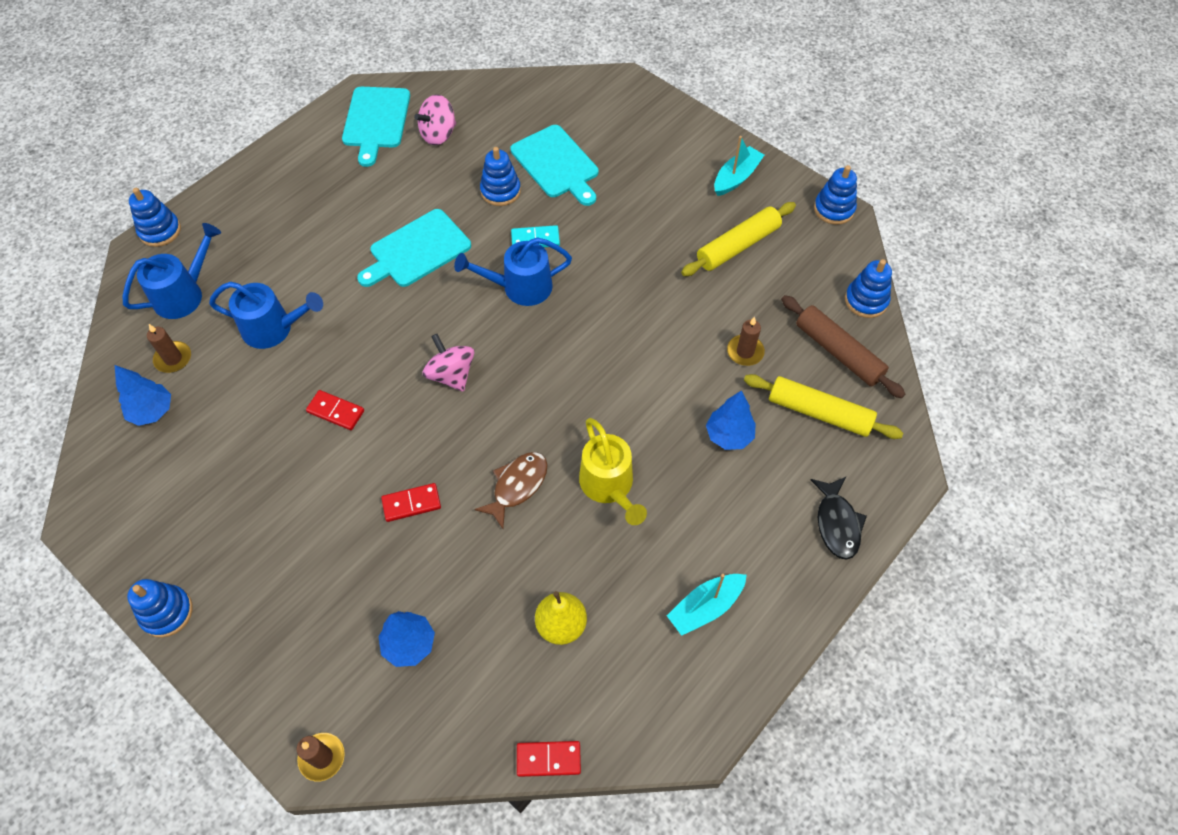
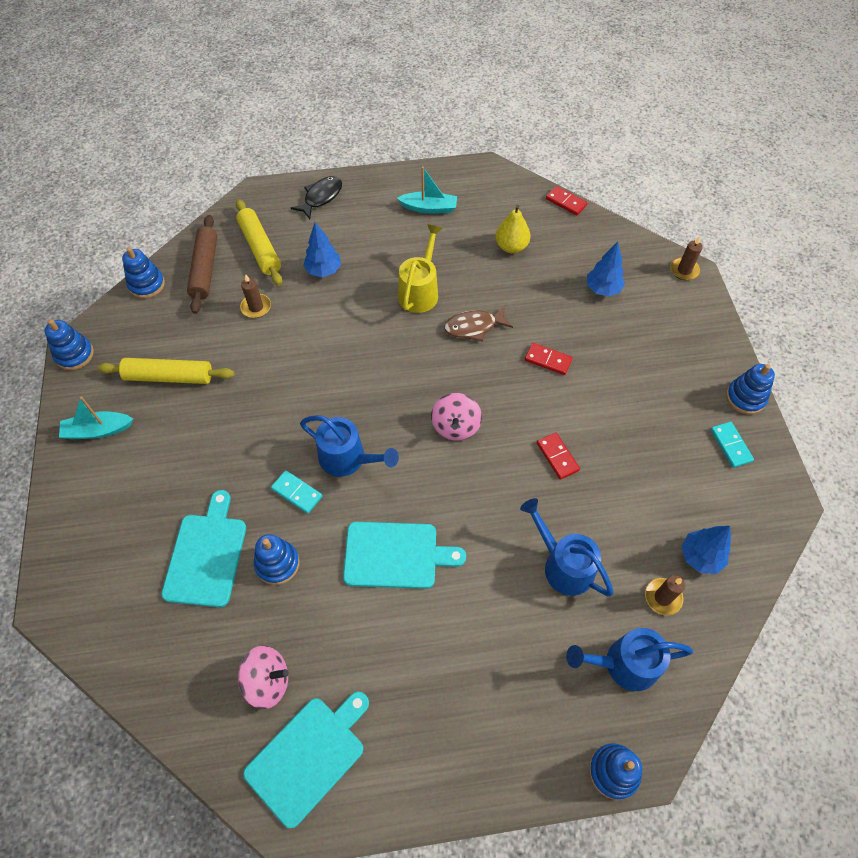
camera: 140 degrees left, 0 degrees up
(163, 541) = (731, 445): none -> turquoise domino

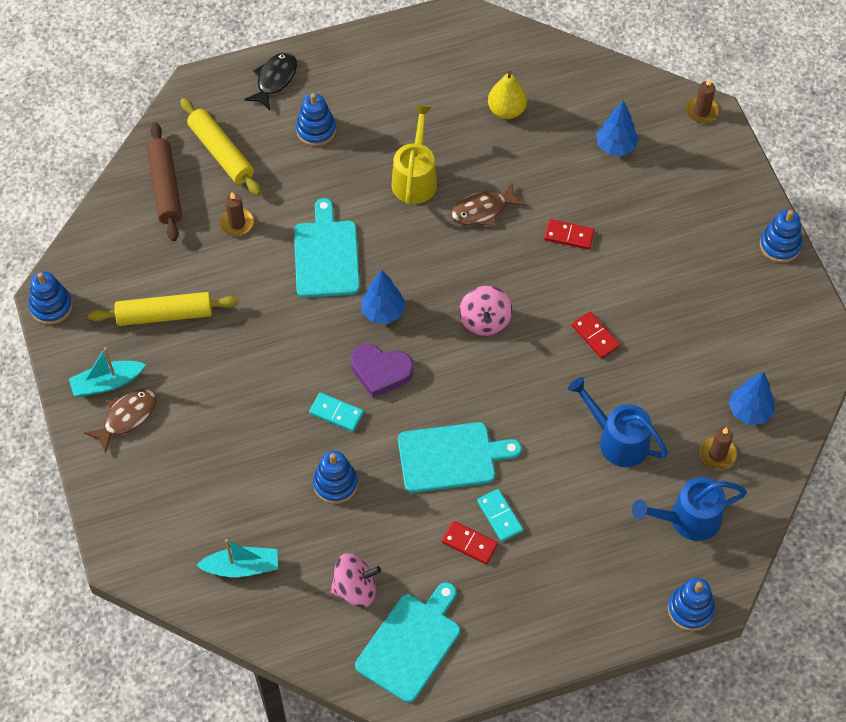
camera: 10 degrees left, 0 degrees up
(104, 465) = (127, 417): none -> brown fish
(147, 284) = (104, 215): blue stacking toy -> blue stacking toy (316, 130)
(206, 555) = (262, 487): turquoise cutting board -> turquoise cutting board (326, 255)
(324, 270) = (301, 169): blue tree -> blue tree (383, 312)
(348, 459) = (381, 371): blue watering can -> purple heart
(429, 208) = (404, 76): turquoise boat -> turquoise boat (242, 567)
(566, 202) = (559, 46): red domino -> red domino (469, 543)
(731, 445) = (769, 298): turquoise domino -> turquoise domino (500, 516)

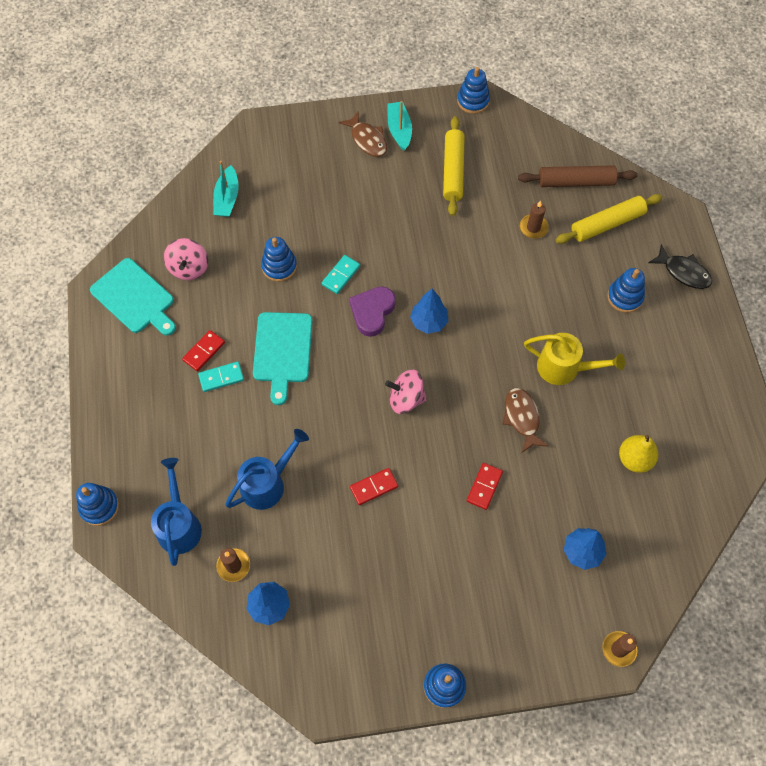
camera: 100 degrees right, 5 degrees up
(326, 255) = (492, 288): turquoise cutting board -> none

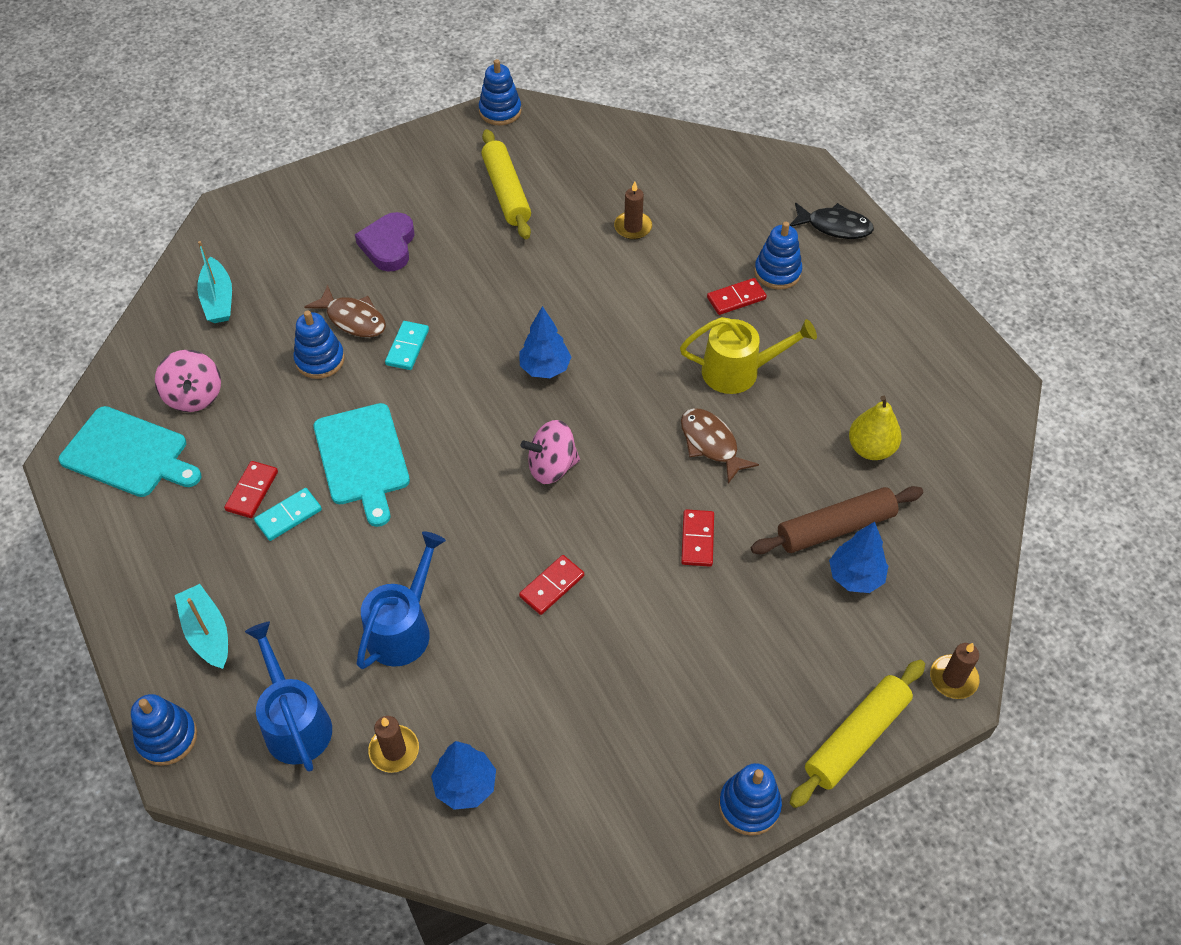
camera: 20 degrees left, 10 degrees down
(367, 139) = (382, 186): brown fish -> brown fish (353, 319)
(372, 312) = (466, 378): purple heart -> purple heart (389, 245)
(399, 130) = (419, 165): turquoise boat -> turquoise boat (207, 633)
(576, 182) = (663, 165): brown rolling pin -> brown rolling pin (835, 528)
(586, 309) = (736, 298): none -> red domino
(607, 224) = (720, 200): yellow rolling pin -> yellow rolling pin (856, 738)

